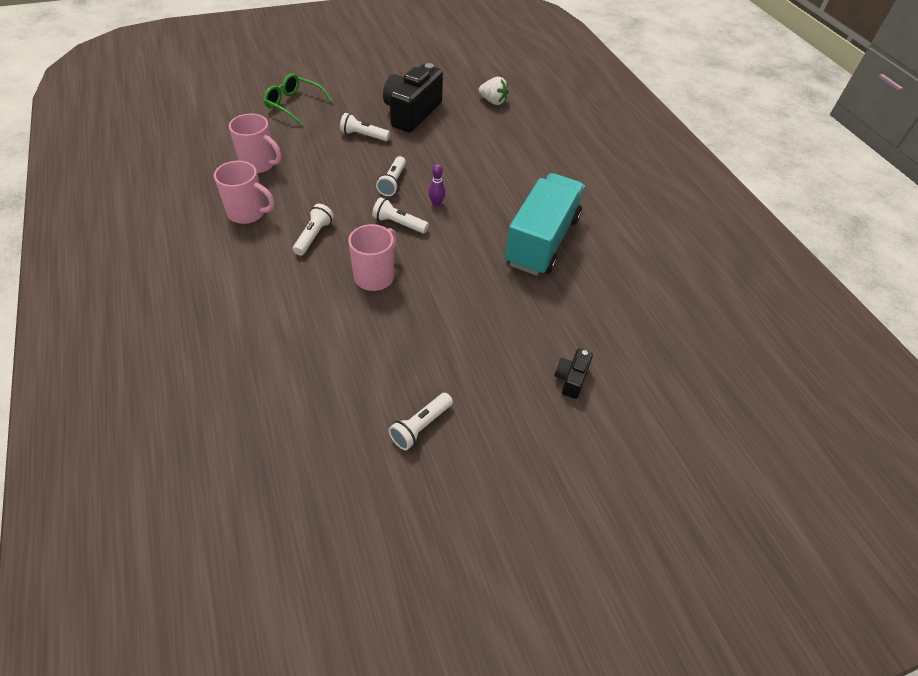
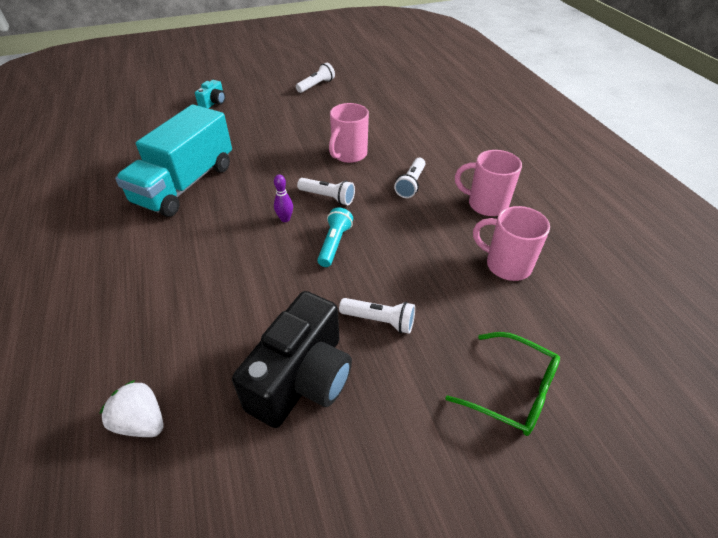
camera: 175 degrees left, 5 degrees down
(392, 182) = (334, 244): white flashlight -> turquoise flashlight
(571, 379) = (213, 103): black camera -> turquoise camera

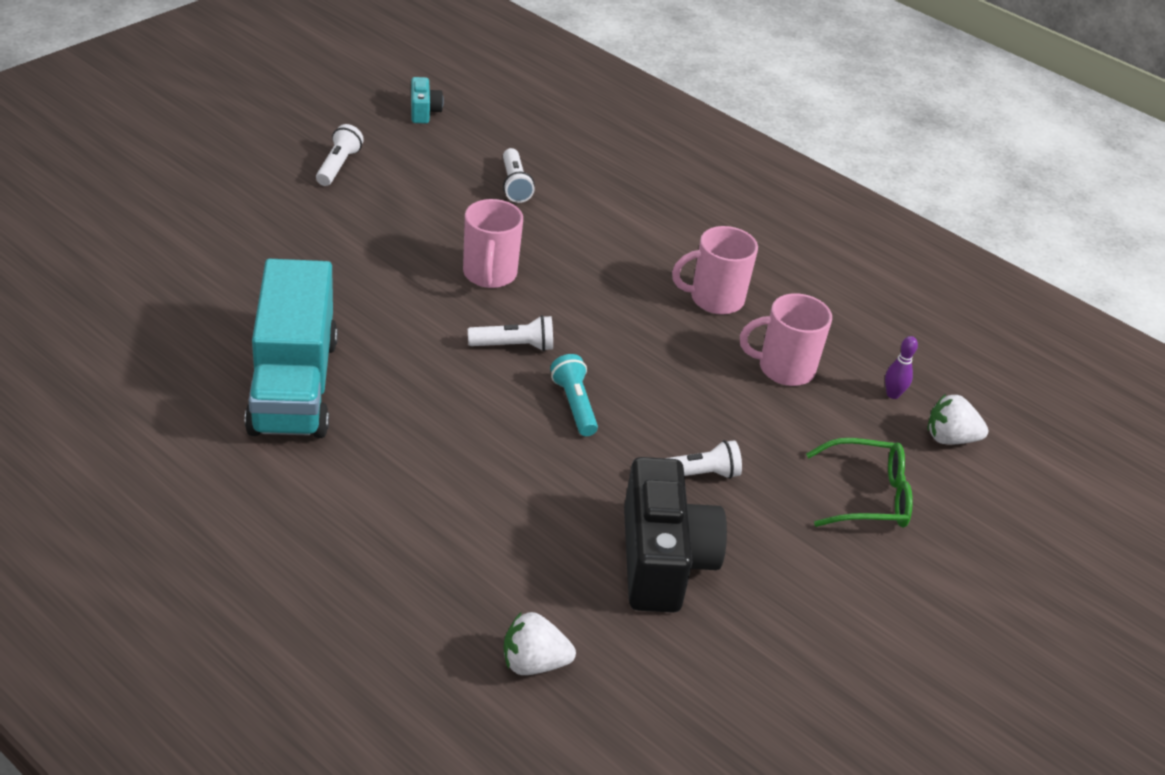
camera: 35 degrees left, 5 degrees down
(213, 103) = (194, 238): turquoise camera -> turquoise camera (424, 111)
(285, 219) = (484, 392): purple bowling pin -> purple bowling pin (893, 394)
(410, 184) = (605, 297): white flashlight -> white flashlight (514, 185)
(623, 367) = (950, 438): none -> white strawberry

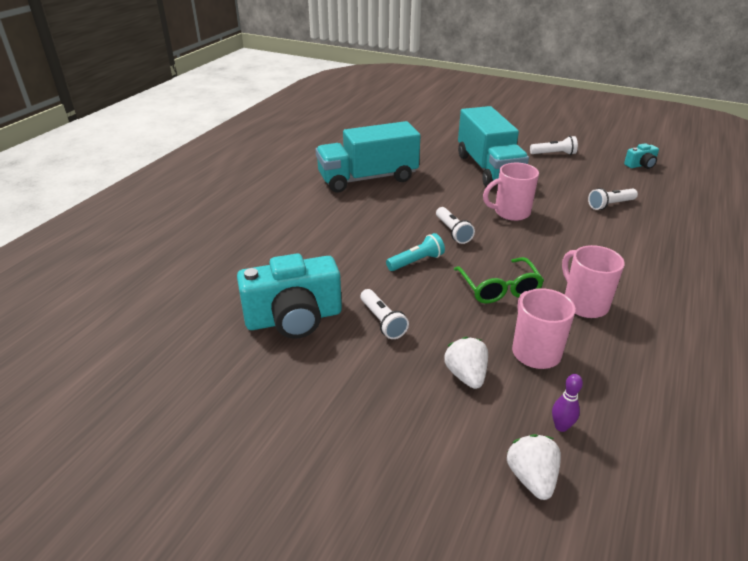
camera: 80 degrees right, 5 degrees down
(344, 245) = (488, 168): none -> turquoise truck
(533, 663) = (196, 283): white strawberry -> white strawberry (466, 375)
(663, 560) = (294, 318): black camera -> turquoise camera
(868, 496) = (414, 421): green glasses -> green glasses (499, 288)

